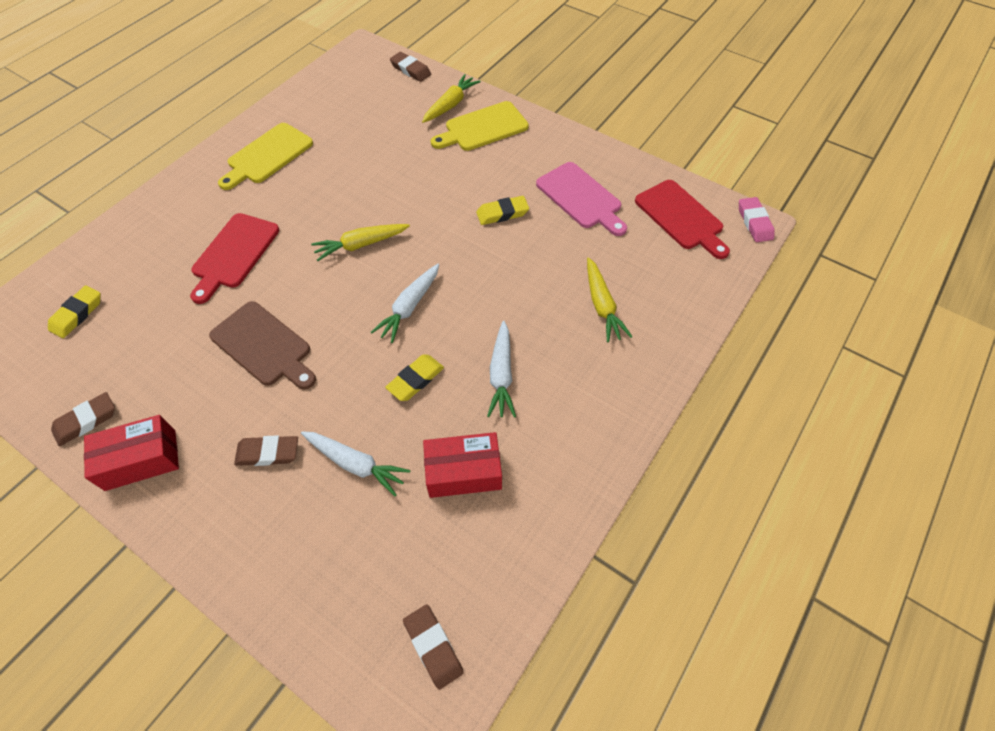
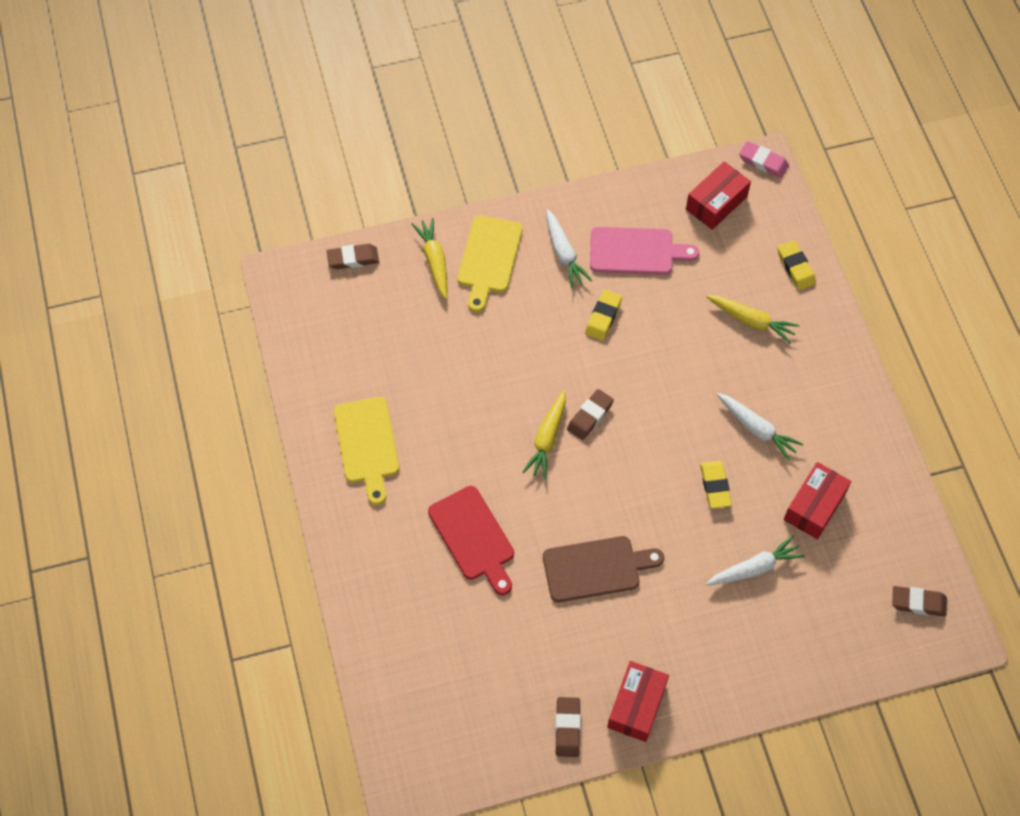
camera: 50 degrees left, 5 degrees up
(77, 314) = (441, 688): yellow eraser -> yellow eraser (795, 267)
(268, 453) = (699, 618): brown eraser -> brown eraser (590, 416)
(409, 307) = (643, 446): white carrot -> white carrot (564, 254)
(681, 217) = (716, 203): red cutting board -> red box

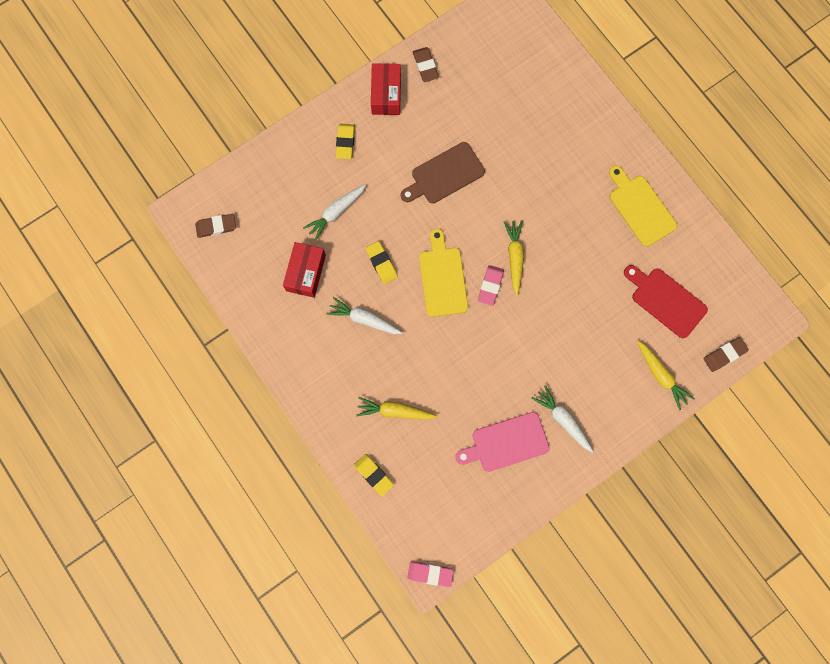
camera: 160 degrees right, 15 degrees up
(473, 537) = (536, 167): red cutting board -> red cutting board (666, 300)
(489, 258) = (619, 393): yellow cutting board -> yellow cutting board (442, 278)
(590, 416) = (490, 286): brown eraser -> pink eraser
(603, 317) = (511, 373): yellow eraser -> yellow eraser (345, 142)
(716, 203) = (457, 515): red box -> none

